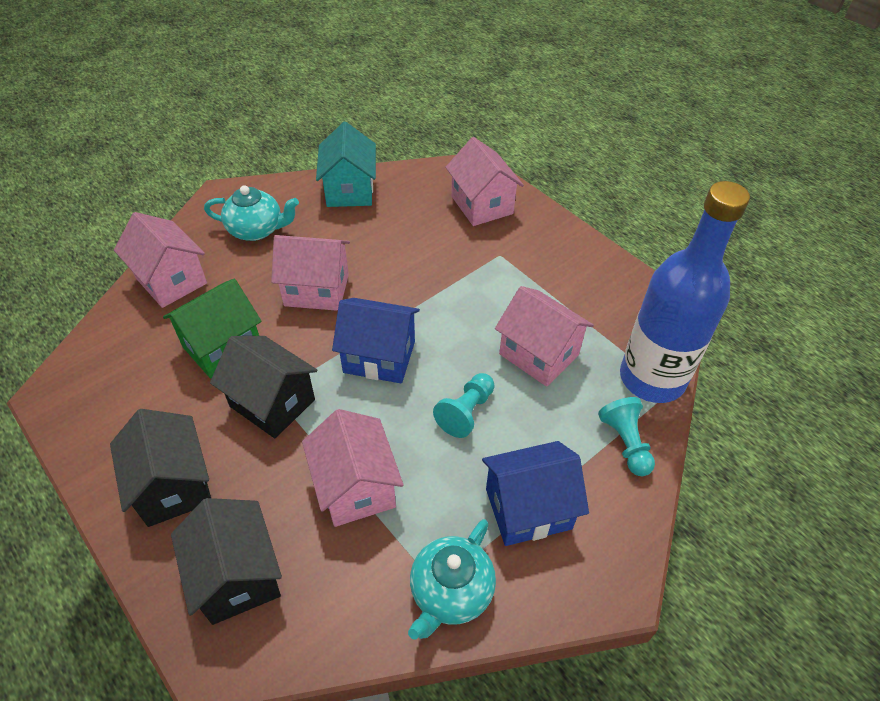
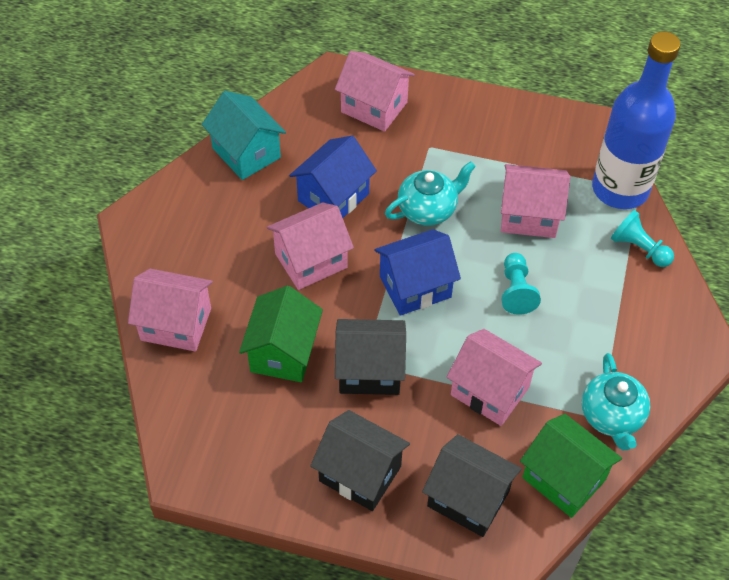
camera: 35 degrees left, 5 degrees up
(256, 230) = (202, 236): turquoise teapot -> turquoise teapot (428, 209)
(344, 623) = (564, 479): none -> green house
(528, 509) = (614, 333): blue house -> blue house (333, 197)

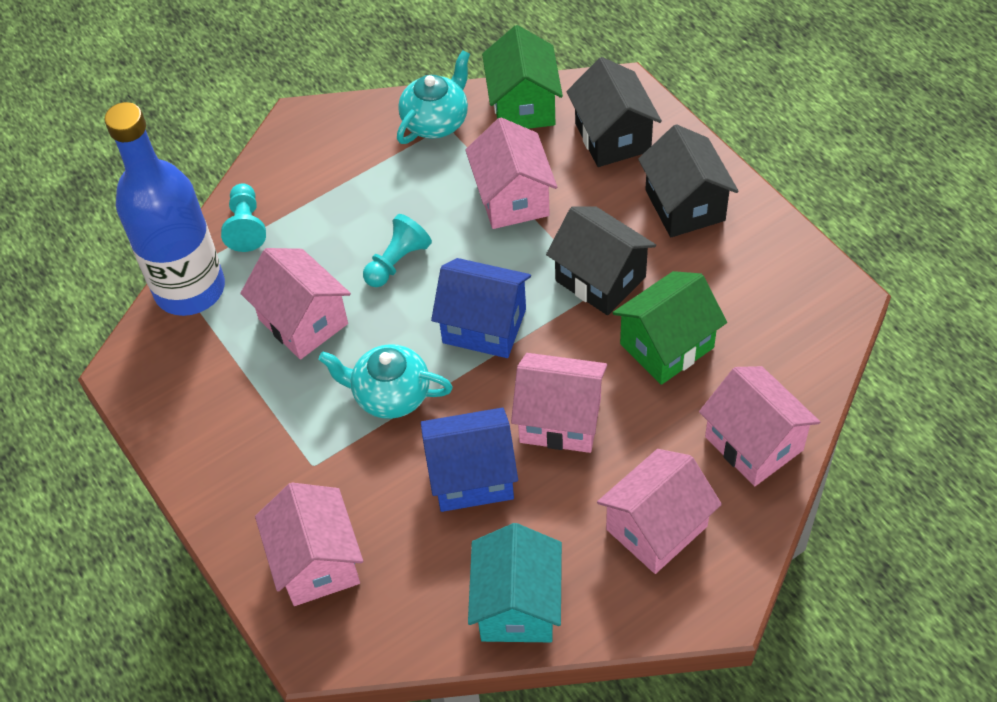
camera: 135 degrees left, 0 degrees up
(200, 237) = (656, 527): none -> pink house

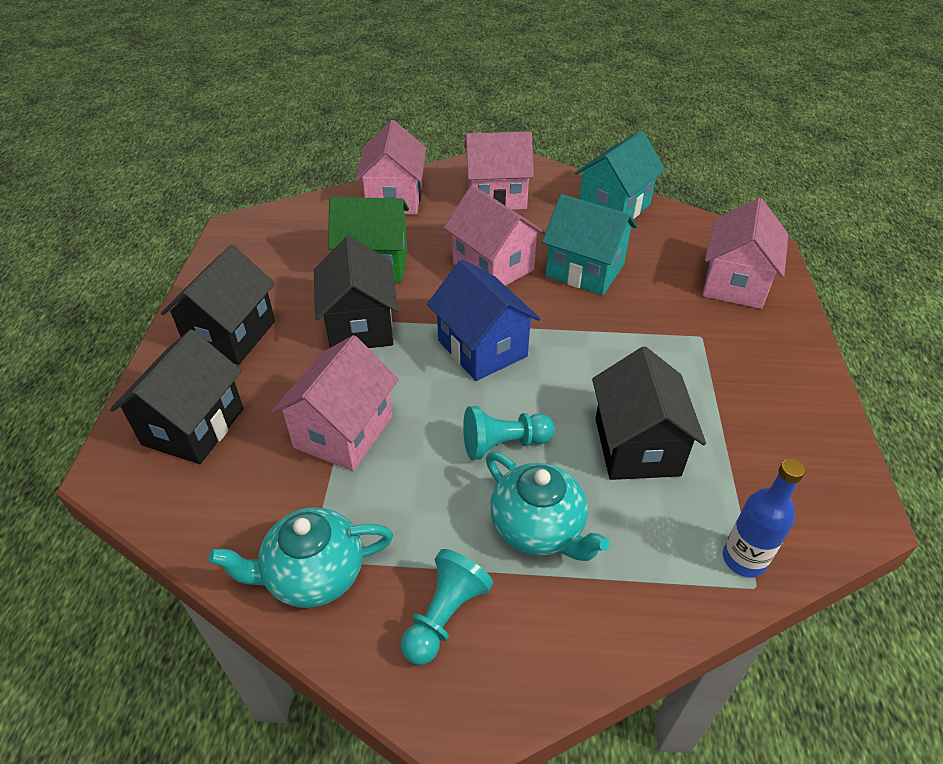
camera: 145 degrees left, 10 degrees down
(190, 289) = (744, 559): blue bottle -> blue bottle, size x0.45
(246, 226) = (634, 594): turquoise pawn -> turquoise pawn (445, 615)
(303, 321) = (637, 446): pink house -> black house
(390, 395) = (602, 346): turquoise teapot -> turquoise teapot (538, 528)
(472, 476) = (584, 270): blue house -> turquoise house
(523, 106) = (214, 522): green house -> none

